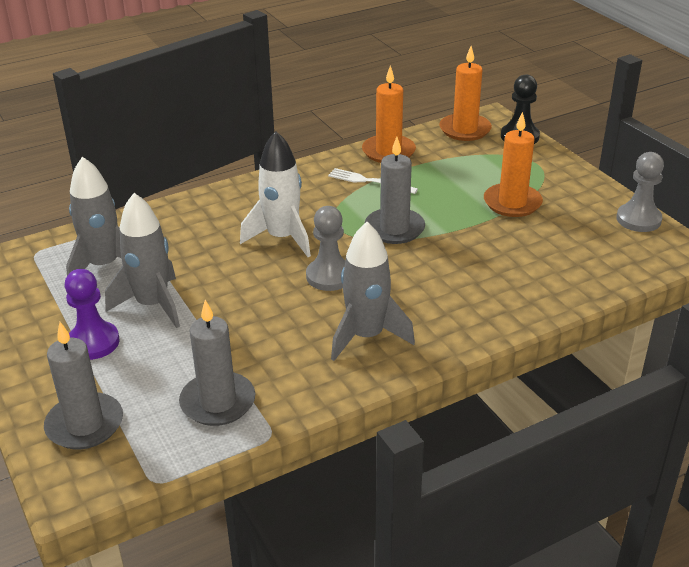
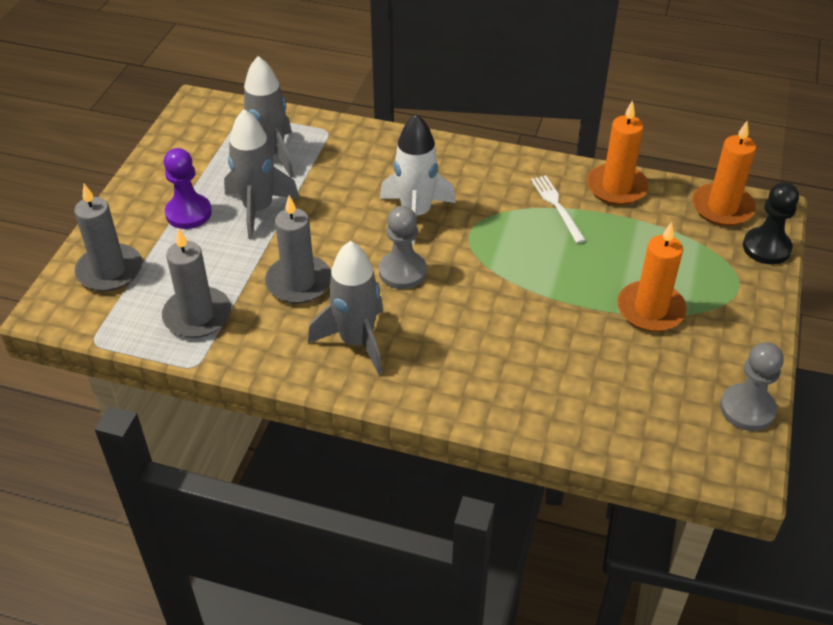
camera: 45 degrees right, 10 degrees up
(394, 229) = (512, 265): grey candle -> grey candle (299, 282)

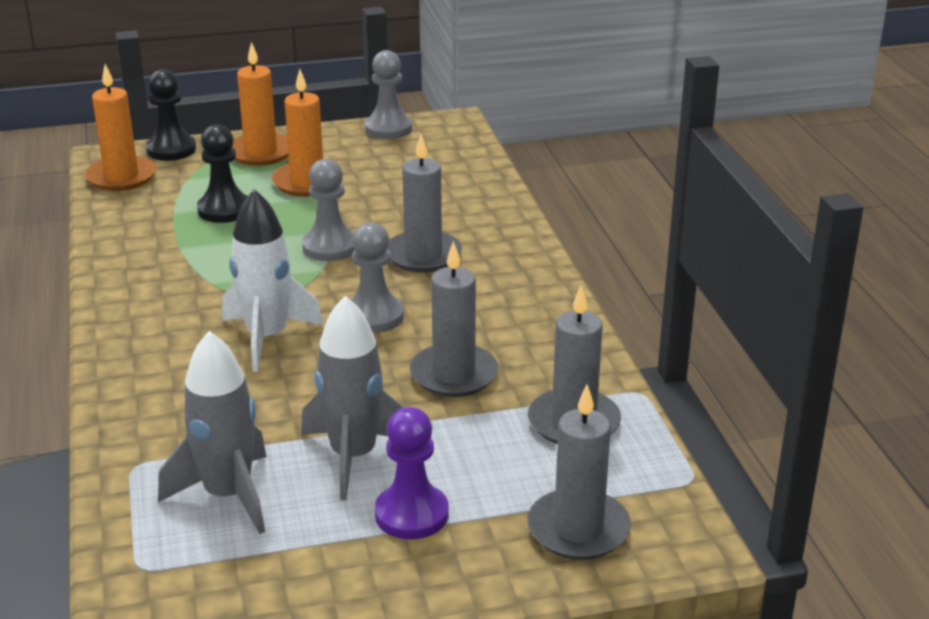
camera: 120 degrees left, 15 degrees down
(356, 341) = (500, 310): grey rocket -> none
(471, 332) = (423, 255): none -> grey candle
(522, 284) = (330, 247): none -> grey pawn
(557, 206) = (185, 258): white fork -> none
(616, 187) = (124, 233): orange candle -> orange candle (261, 152)
(625, 246) = (224, 210): none -> black pawn

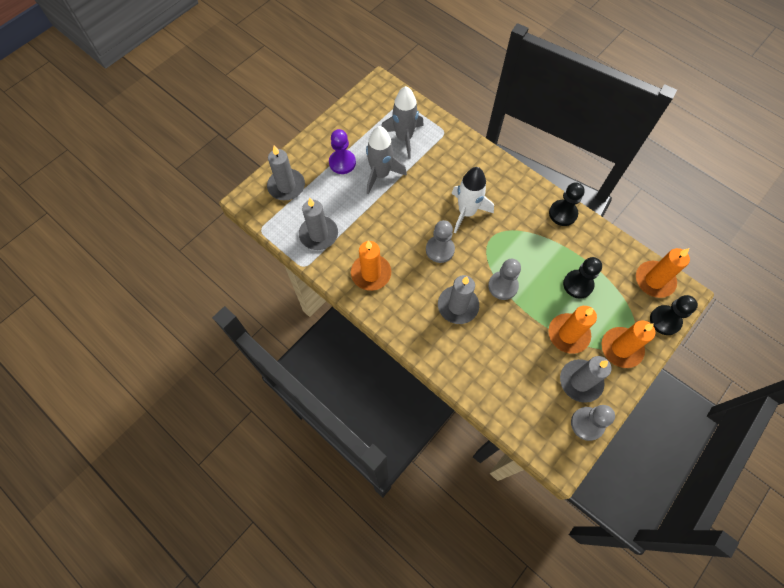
camera: 145 degrees right, 35 degrees up
(121, 274) = (563, 213): none -> black pawn
(454, 374) = (380, 234): grey candle -> grey candle (580, 381)
(524, 336) = (371, 273): none -> orange candle

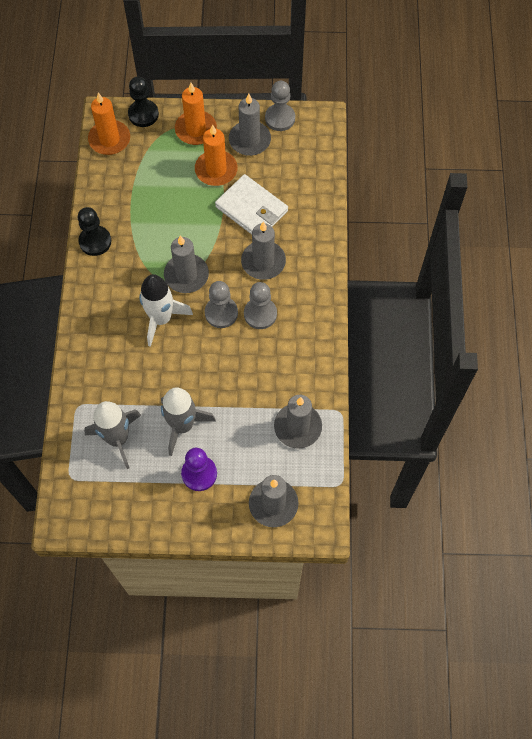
camera: 130 degrees left, 0 degrees up
(371, 273) = (295, 350): orange candle -> none
(488, 249) = (186, 275): none -> grey candle
(503, 286) = (213, 241): grey pawn -> grey pawn (260, 314)
(511, 332) = (251, 209): none -> white wallet
(578, 284) = (162, 189): black pawn -> none

